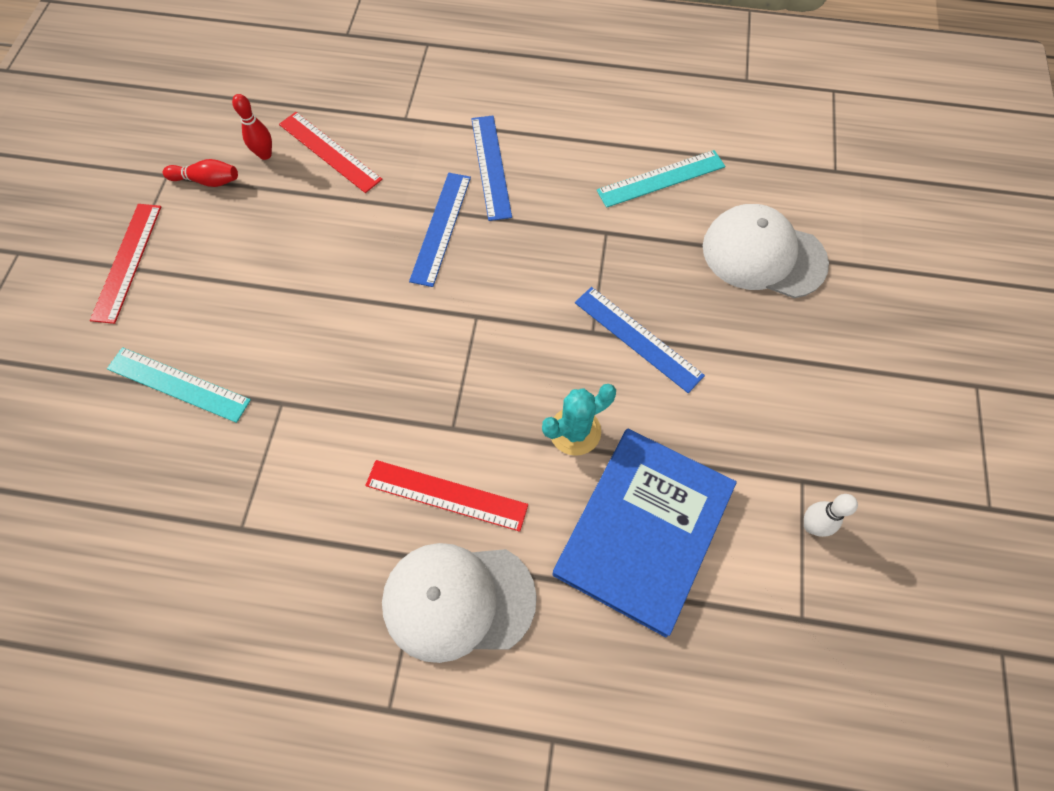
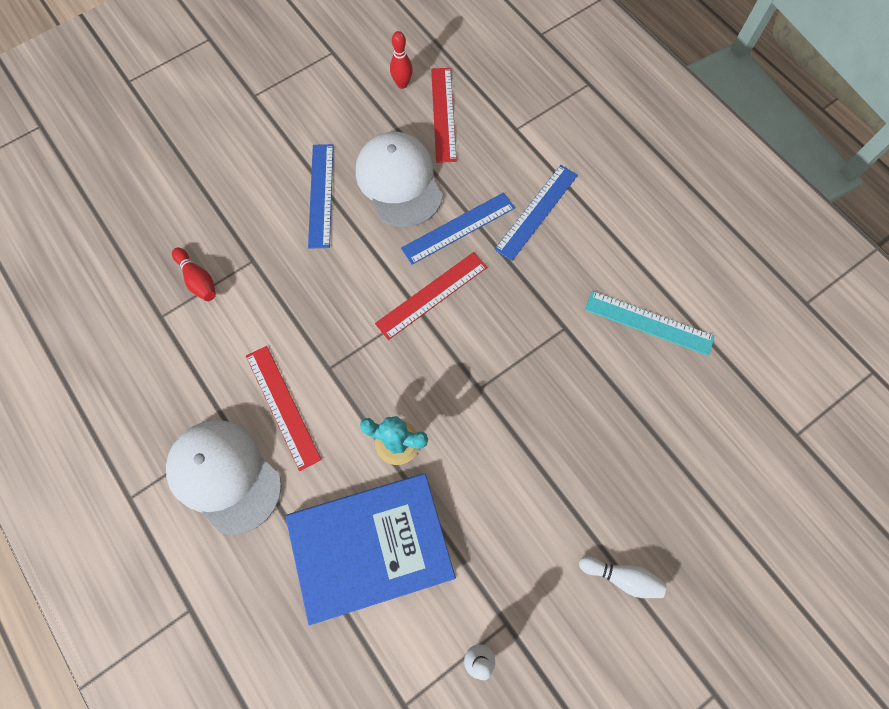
camera: 45 degrees right, 5 degrees up
(127, 261) = (258, 93): red ruler -> red ruler (432, 295)
(178, 384) = (212, 197): turquoise ruler -> none
(207, 181) = (351, 75): red bowling pin -> red bowling pin (198, 280)
(638, 338) = (504, 421): blue ruler -> blue ruler (321, 195)
(763, 255) = (661, 445): white cap -> white cap (399, 181)
(838, 368) = (622, 577): none -> white bowling pin

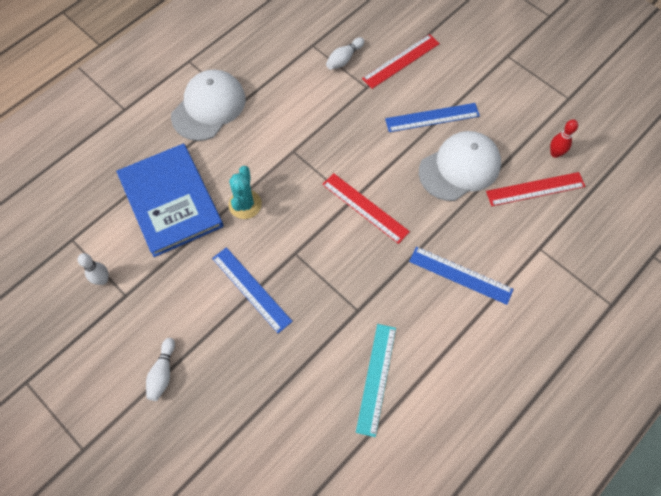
camera: 80 degrees right, 5 degrees down
(198, 280) = (344, 59): red bowling pin -> white bowling pin
(282, 406) = (260, 129): red ruler -> red ruler (401, 61)
(458, 228) = (429, 217): blue ruler -> blue ruler (251, 289)

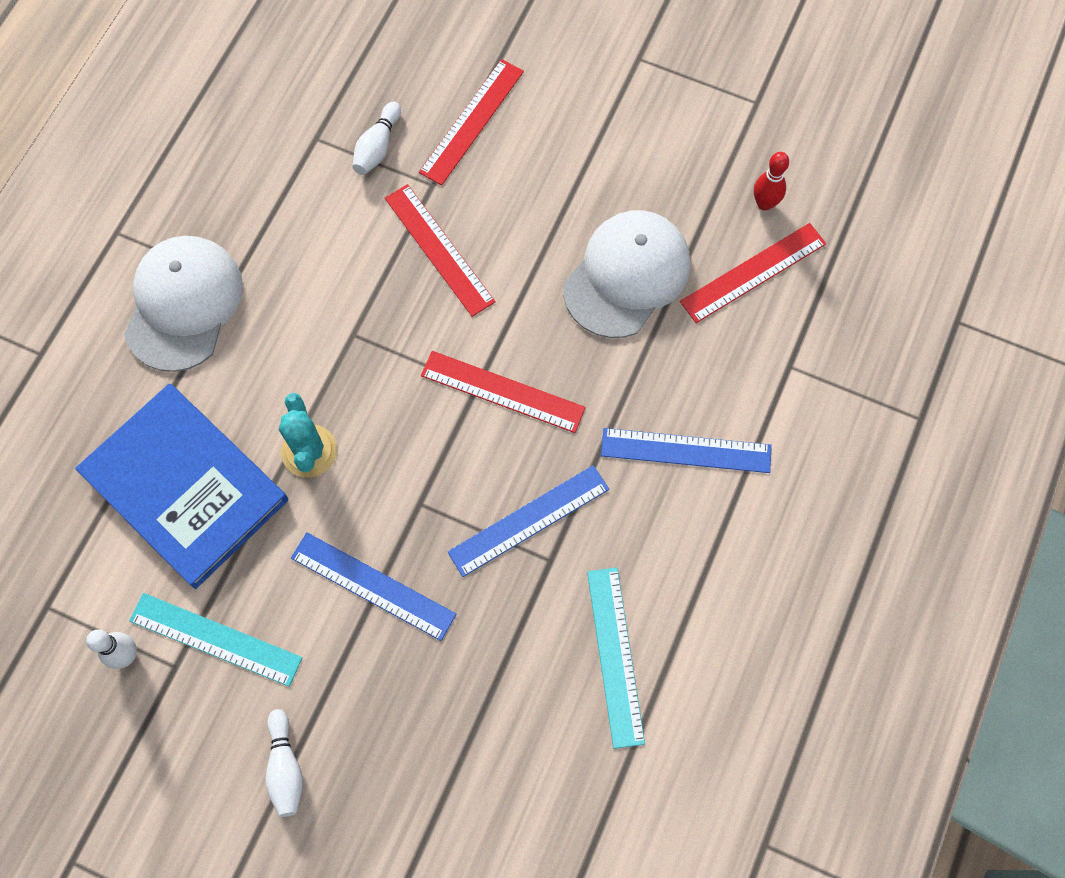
camera: 20 degrees left, 5 degrees up
(153, 288) = (215, 639): none -> turquoise ruler
(358, 121) = (439, 249): none -> red ruler
(432, 117) = (555, 204): blue ruler -> blue ruler (529, 520)

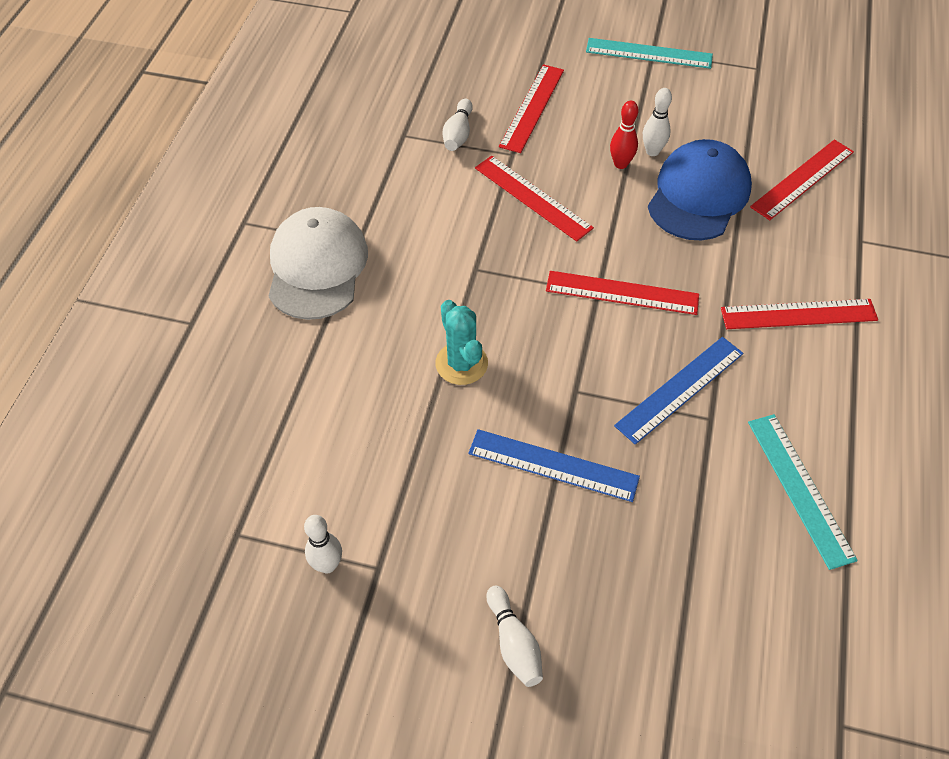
camera: 10 degrees left, 15 degrees down
(185, 486) = (352, 409): blue book -> none
(215, 639) = (413, 536): turquoise ruler -> turquoise ruler (649, 53)
(593, 206) = (652, 151): none -> white bowling pin
(627, 275) = (698, 195): white cap -> blue cap
(686, 450) = (798, 314): blue ruler -> red ruler
(764, 203) = (792, 132): red bowling pin -> red bowling pin (620, 164)

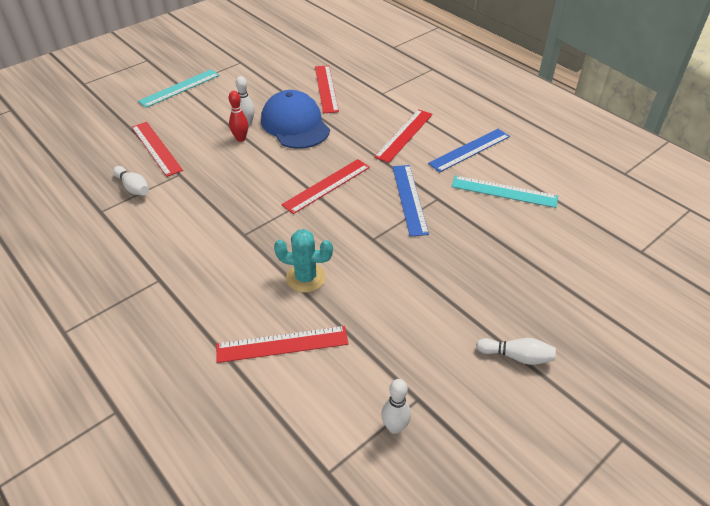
camera: 55 degrees left, 10 degrees down
(317, 266) = (152, 310): white cap -> none
(532, 197) = (221, 183): red ruler -> red ruler (282, 344)
(553, 465) = (413, 275): blue ruler -> blue ruler (469, 150)

